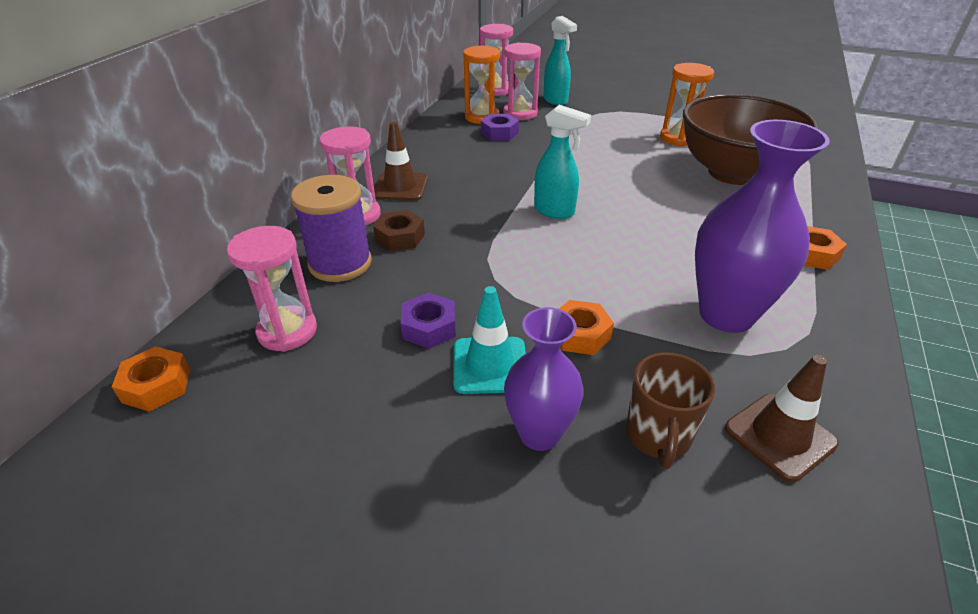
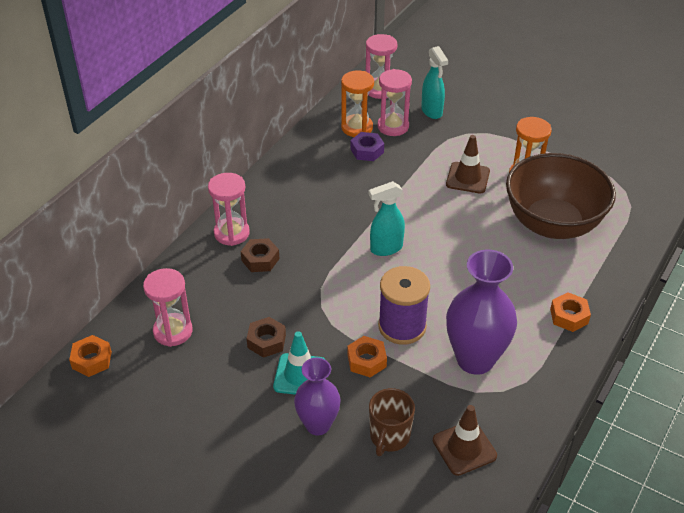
camera: 10 degrees right, 5 degrees up
(340, 263) = (213, 279): purple spool -> purple spool (402, 326)
(400, 187) = (269, 207): brown traffic cone -> brown traffic cone (467, 178)
(429, 327) = (266, 341): purple nut -> brown nut
(554, 211) = (386, 248): turquoise spray bottle -> turquoise spray bottle turned 120 degrees clockwise

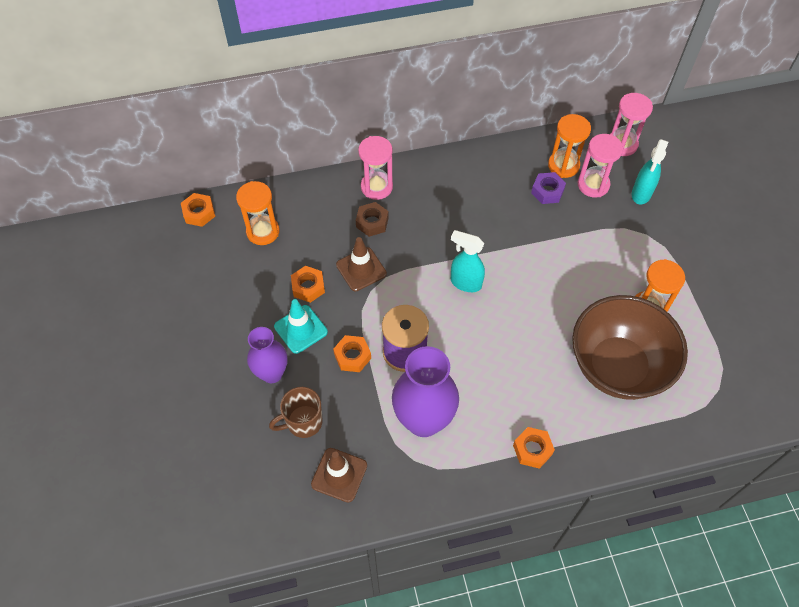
camera: 45 degrees right, 15 degrees up
(173, 331) = (263, 232): pink hourglass -> orange hourglass
(266, 341) = (308, 287): brown nut -> orange nut
(467, 178) = (598, 274): brown traffic cone -> brown traffic cone (361, 269)

